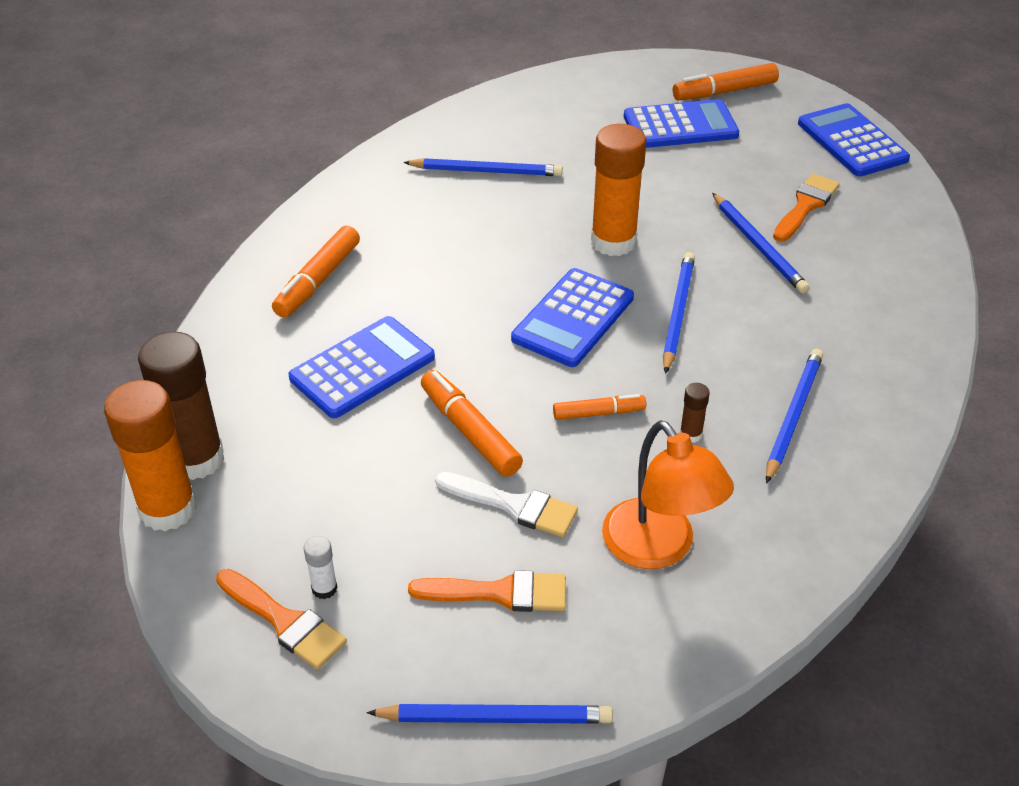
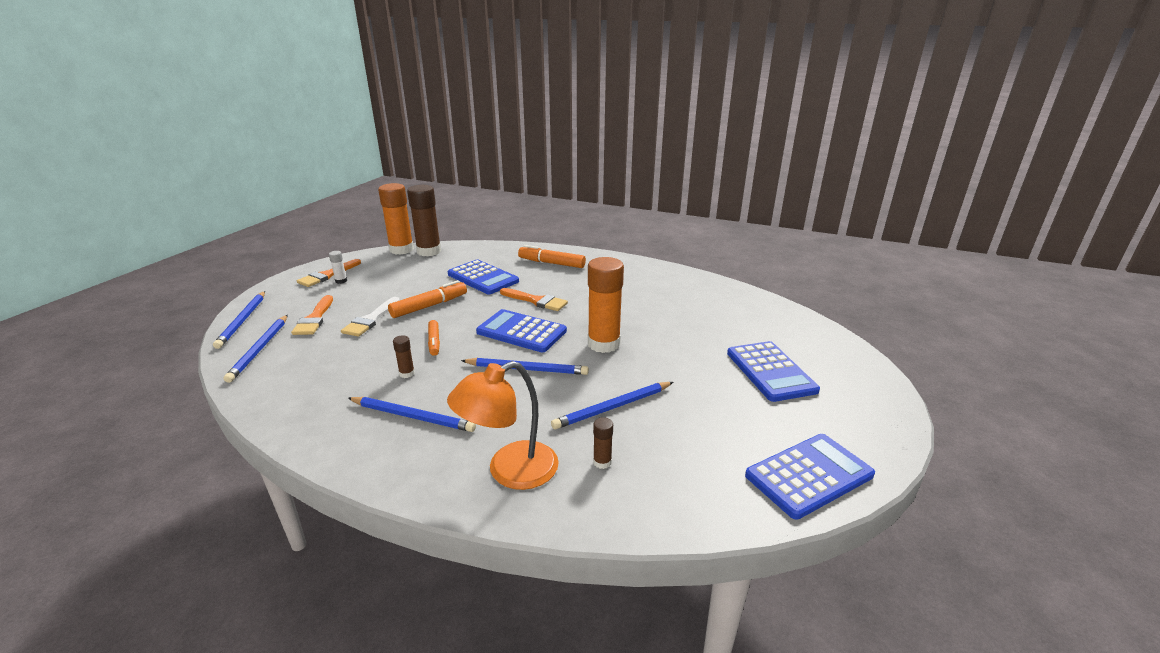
camera: 85 degrees right, 15 degrees down
(486, 171) = (668, 299): blue pencil -> blue pencil (260, 349)
(658, 548) = (318, 362): orange lamp -> orange lamp (510, 471)
(724, 91) = (844, 395): orange marker -> none
(805, 206) = (679, 436): orange brush -> orange brush (536, 301)
(854, 261) = (602, 462): none -> brown glue stick

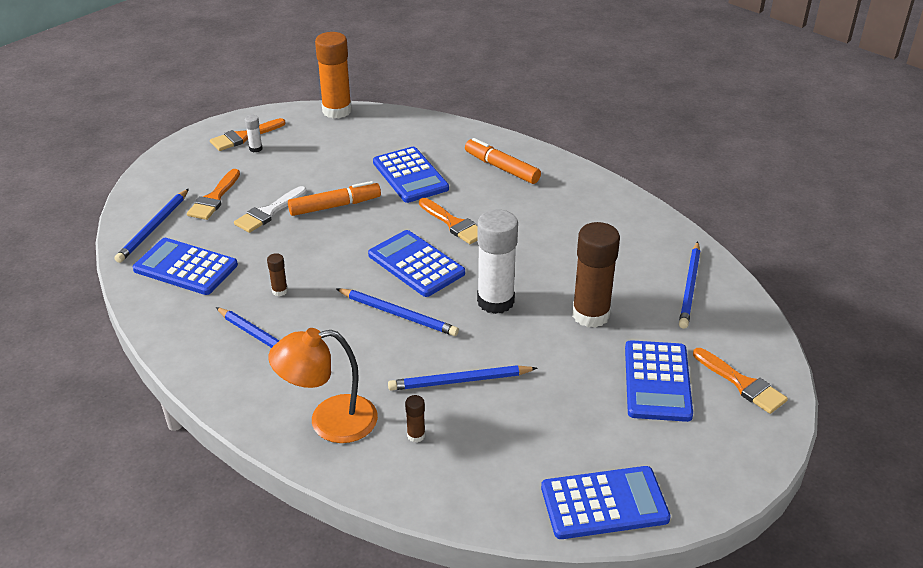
camera: 20 degrees right, 10 degrees up
(243, 321) = (146, 186): blue pencil -> blue pencil (690, 287)
(303, 373) = (185, 267): none -> blue calculator
(429, 251) = (367, 120): brown glue stick -> brown glue stick (590, 315)
(434, 342) = (321, 257): orange marker -> none
(603, 344) = (495, 301): orange glue stick -> white glue stick
(831, 359) = (742, 384): none -> orange brush

